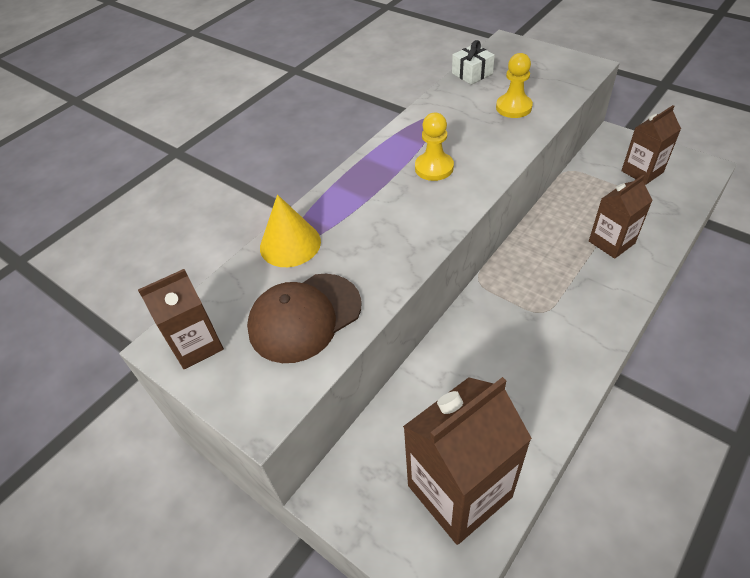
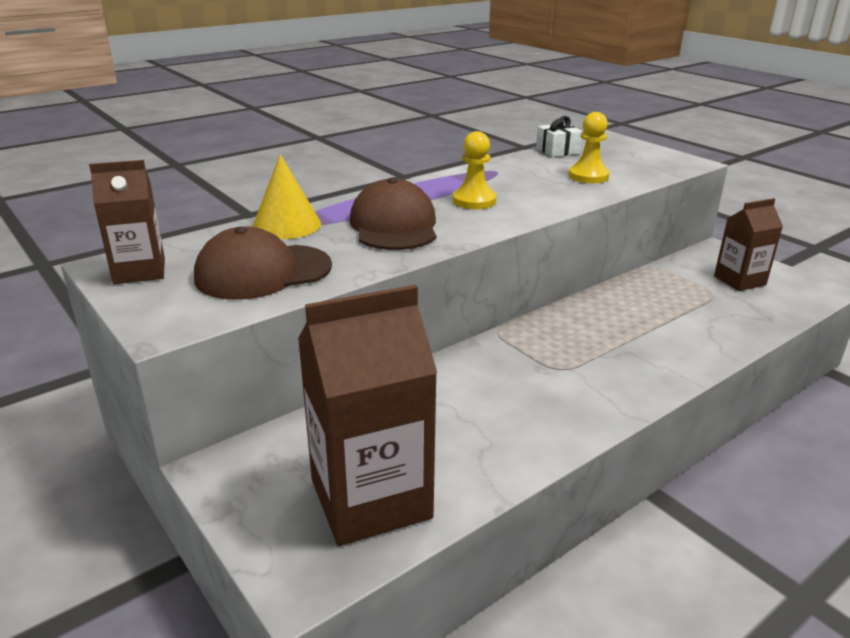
camera: 10 degrees right, 20 degrees down
(383, 221) = (394, 225): none -> brown cap
(611, 242) = (674, 328): brown carton -> none

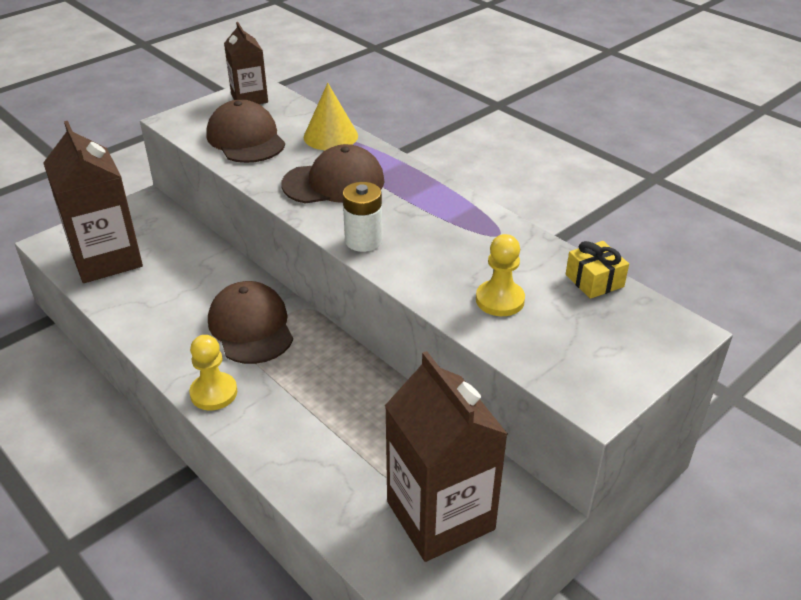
camera: 85 degrees right, 10 degrees up
(474, 201) = (401, 221): yellow pawn -> yellow pawn (214, 393)
(507, 216) = (363, 241): none -> white battery
(530, 364) = (251, 327): none -> brown cap
(557, 151) = (594, 281): white gift -> yellow gift
(739, 280) = (440, 515): brown carton -> brown carton, size x1.73

